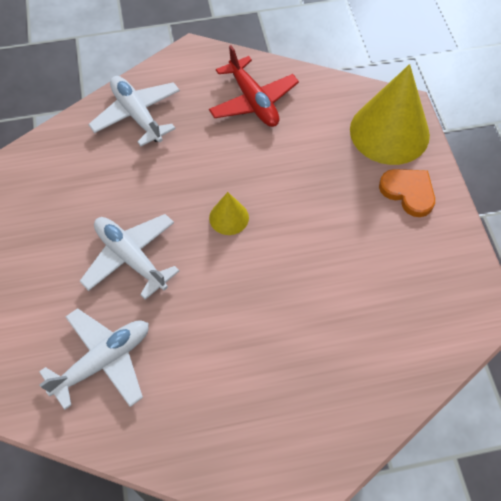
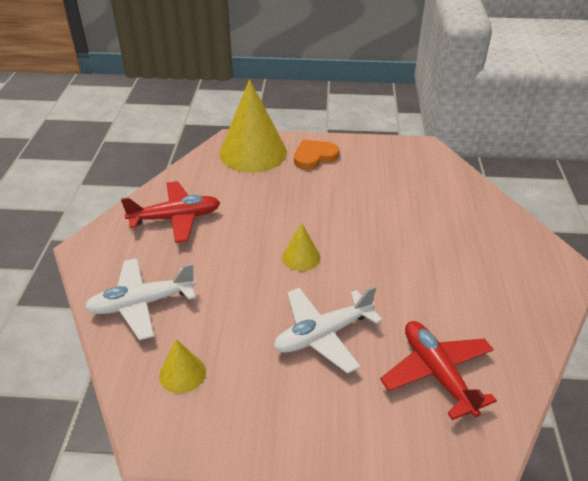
camera: 75 degrees left, 20 degrees down
(69, 167) = (182, 373): none -> yellow cone
(103, 361) = (437, 373): white plane -> red plane

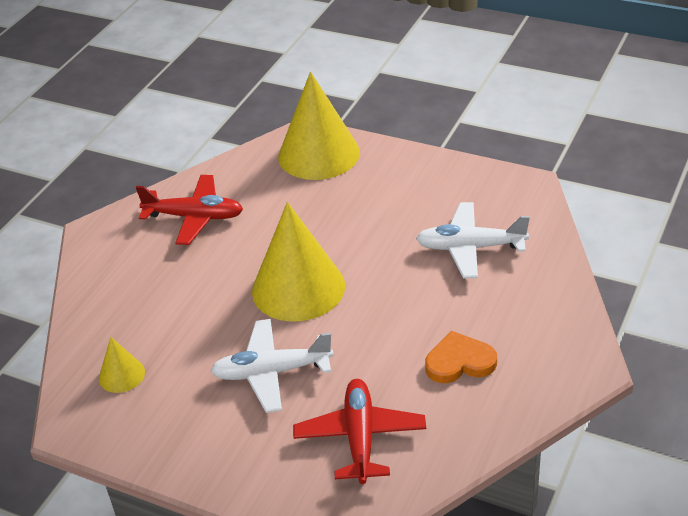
camera: 25 degrees right, 0 degrees up
(142, 304) = (118, 300): white plane -> white plane (470, 248)
(301, 257) = (298, 288): yellow cone -> yellow cone, size x2.15
(314, 156) = (386, 172): orange heart -> orange heart (459, 362)

